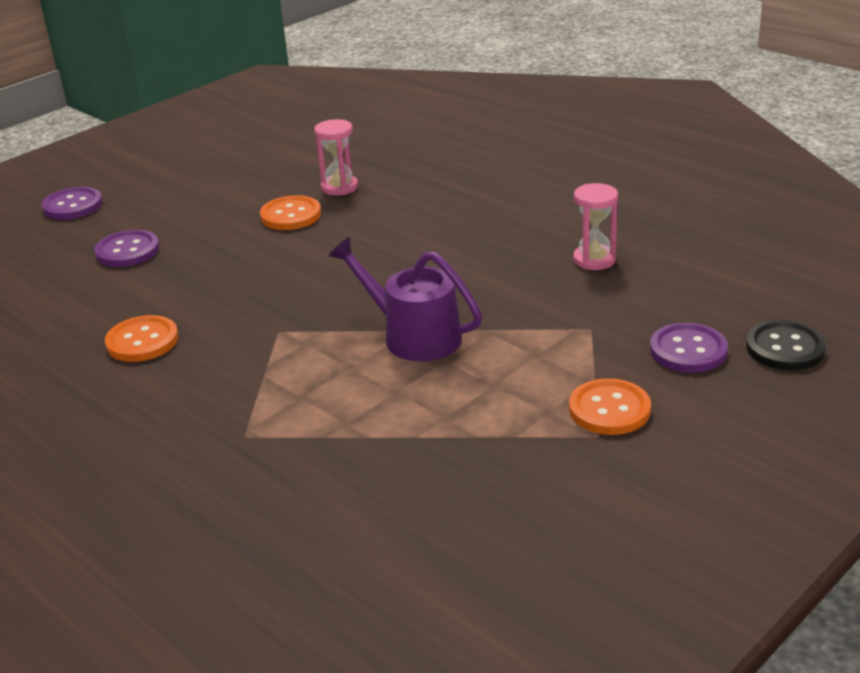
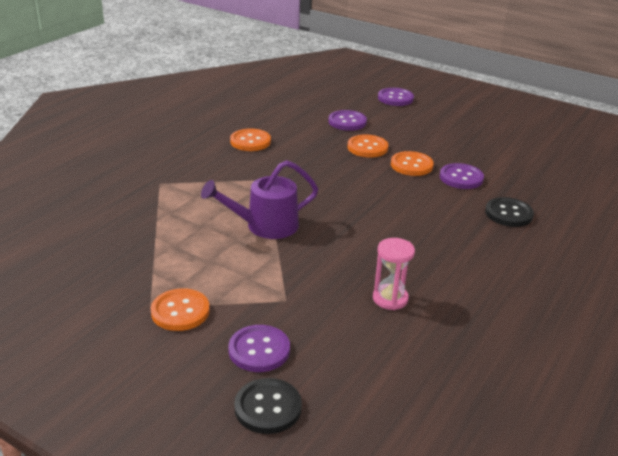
camera: 75 degrees right, 0 degrees up
(222, 242) = (367, 147): none -> orange button
(339, 187) = (461, 178): pink hourglass -> purple button
(414, 336) = (265, 226): purple watering can -> purple watering can turned 135 degrees counterclockwise
(434, 171) = (508, 214): none -> black button

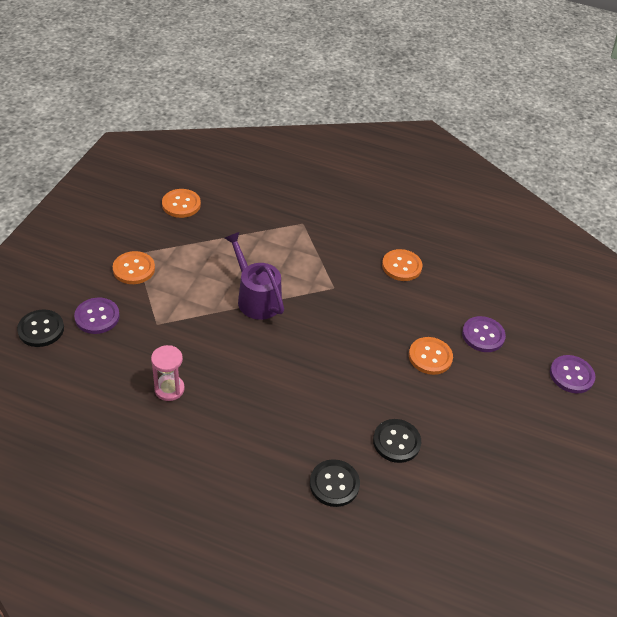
camera: 75 degrees right, 15 degrees up
(411, 165) = (407, 396): orange button -> orange button (181, 204)
(461, 178) = (396, 442): purple button -> black button

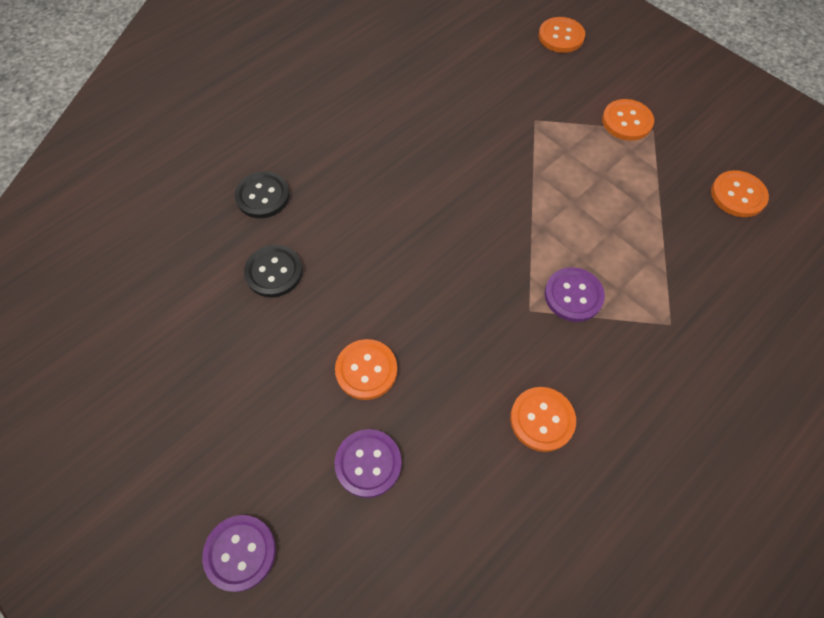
camera: 120 degrees right, 15 degrees up
(41, 329) = (561, 36): black button -> orange button
(97, 317) = (563, 77): purple button -> purple button (573, 295)
(169, 389) = (443, 107): pink hourglass -> none
(256, 298) = (541, 218): purple watering can -> none

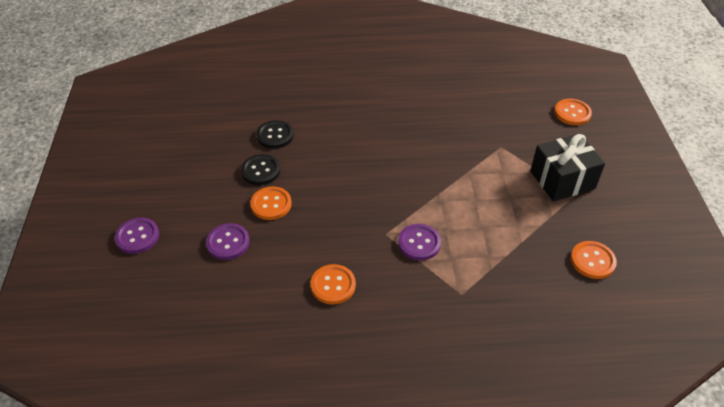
camera: 40 degrees right, 15 degrees down
(263, 196) = (306, 99): black button -> black button (261, 171)
(627, 121) = (562, 180): orange button -> black gift

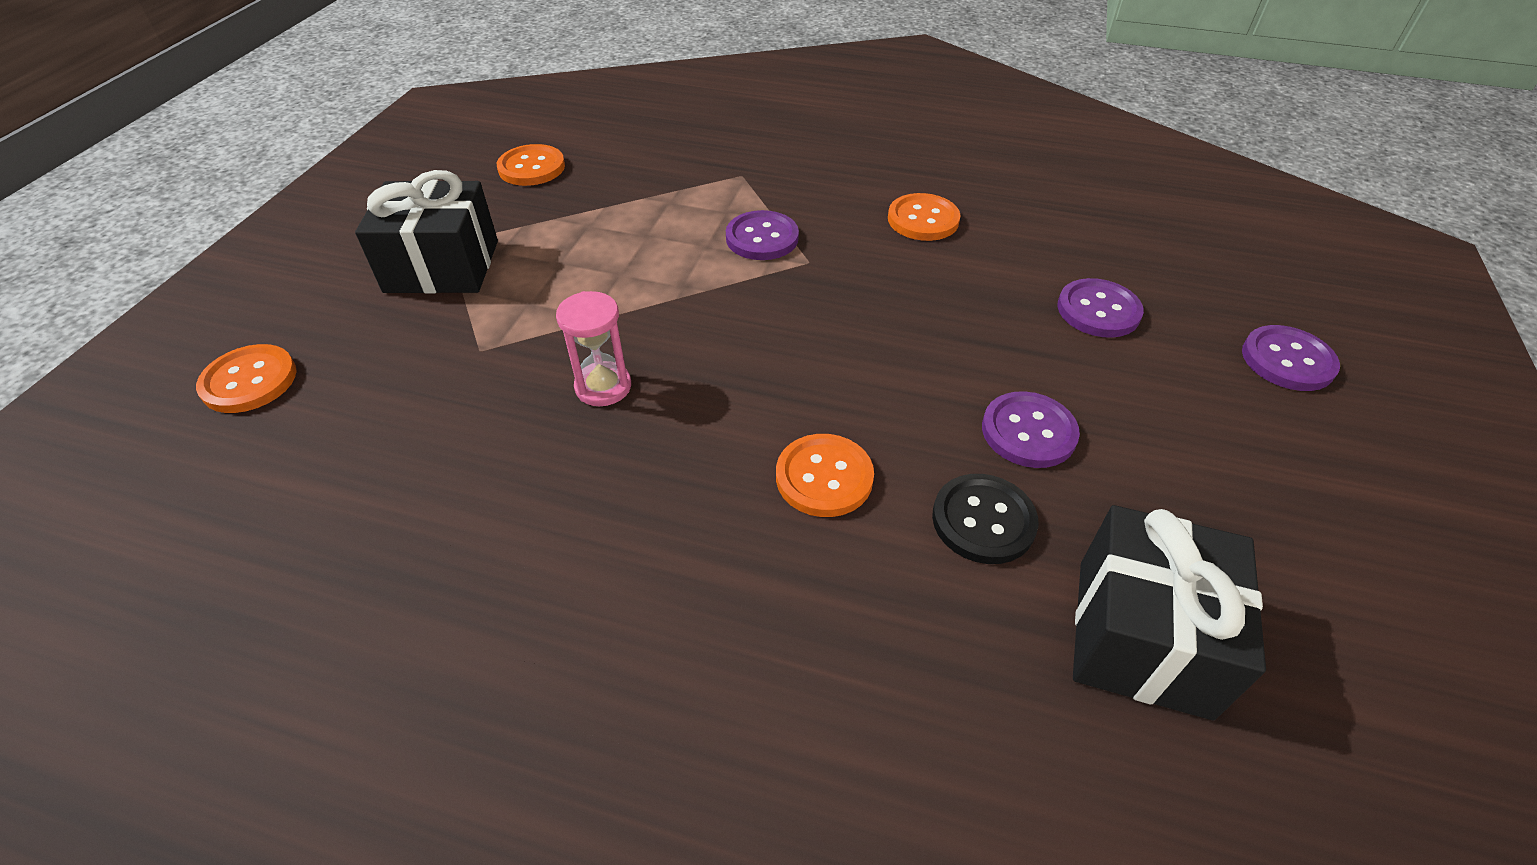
camera: 160 degrees left, 0 degrees up
(222, 117) = (1142, 636): none -> black gift
(261, 171) = (1028, 432): black button -> purple button
(271, 204) = (1010, 355): orange button -> orange button (824, 477)
(438, 145) = (603, 387): none -> pink hourglass

